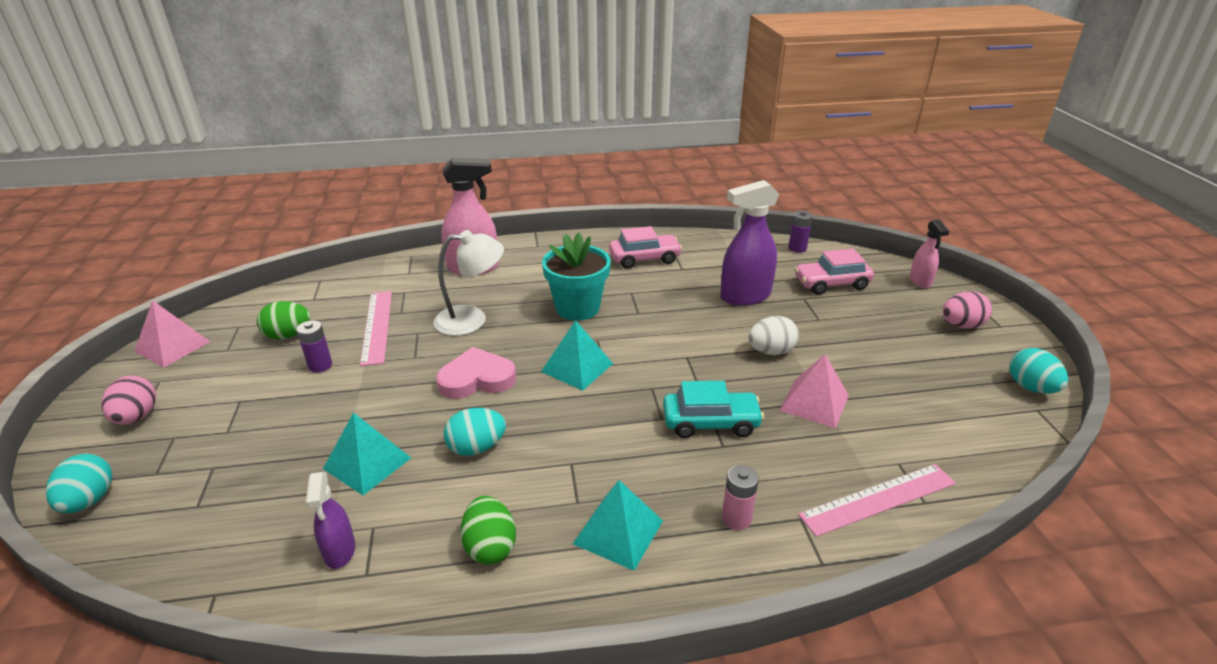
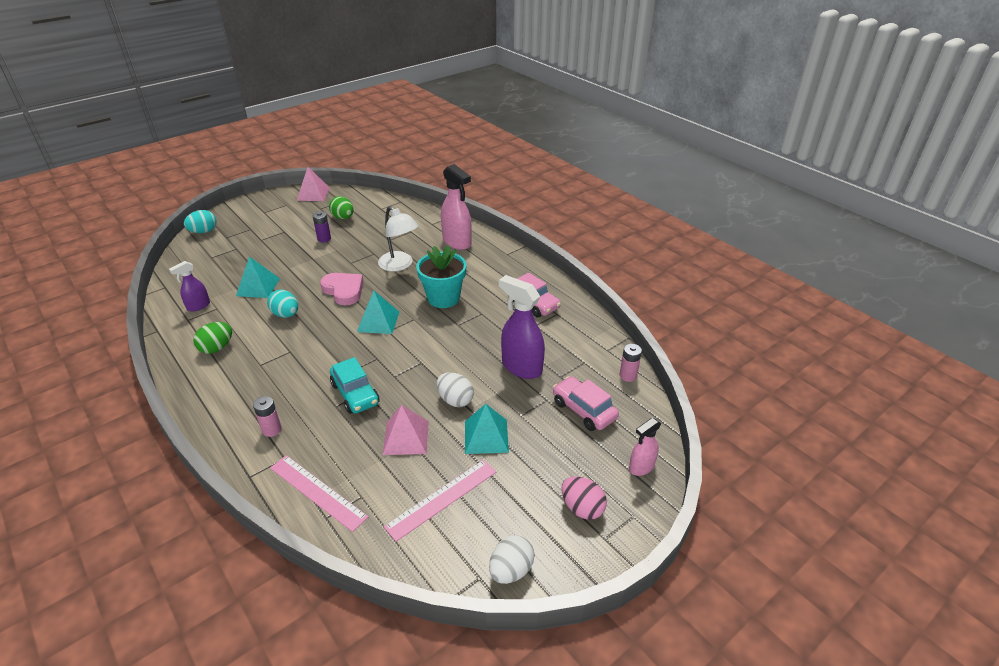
camera: 60 degrees right, 5 degrees up
(137, 417) = (258, 213): pink egg -> none
(377, 326) = (370, 238): pink ruler -> pink ruler (442, 499)
(618, 532) = (243, 387): turquoise pyramid -> turquoise pyramid (486, 436)
(797, 248) = (628, 376): purple battery -> pink battery
(1031, 387) = (511, 570): turquoise egg -> white egg

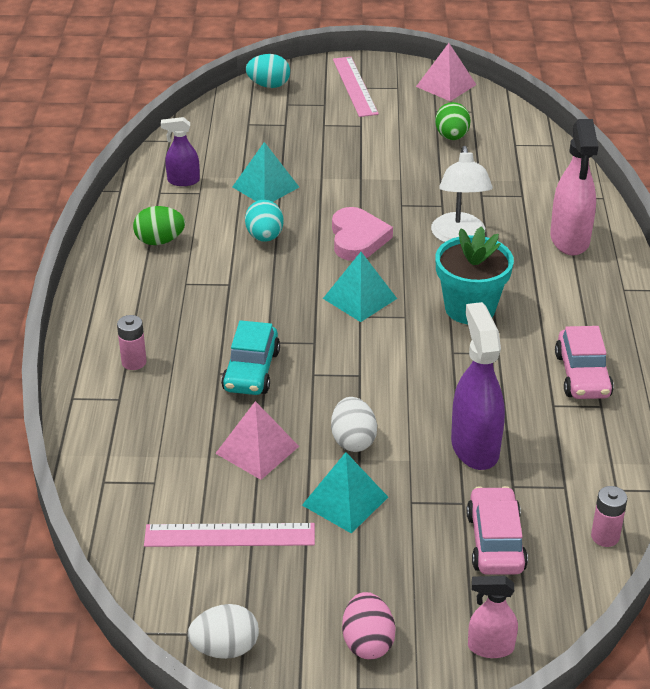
camera: 40 degrees right, 0 degrees up
(317, 492) = (118, 452): pink ruler -> pink ruler (354, 86)
(324, 239) = (399, 157): purple battery -> none

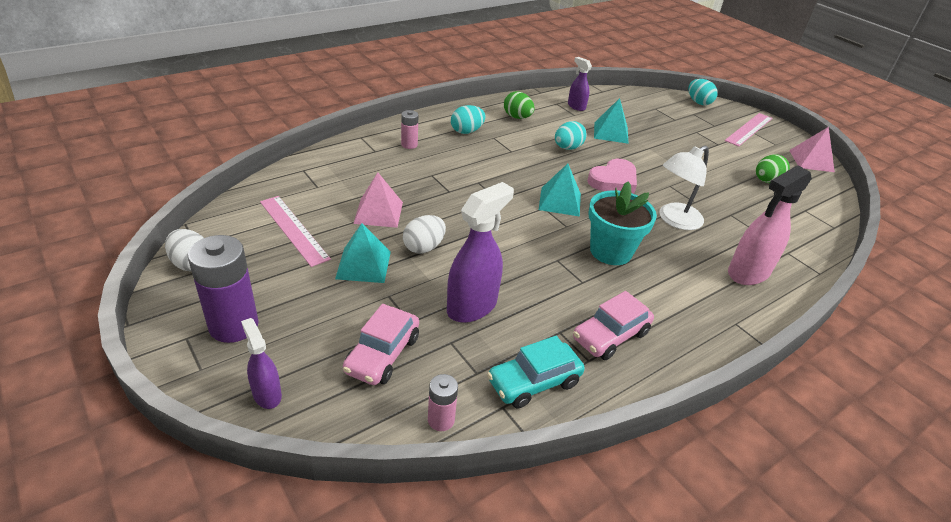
camera: 50 degrees right, 0 degrees up
(150, 299) = (467, 131): none -> turquoise egg
(251, 371) = (445, 185): turquoise car -> turquoise car (534, 382)
(367, 642) = (234, 325): pink egg -> purple battery
(490, 647) = (267, 394): pink spray bottle -> purple spray bottle
(495, 542) = (382, 354): pink car -> pink car turned 150 degrees clockwise

